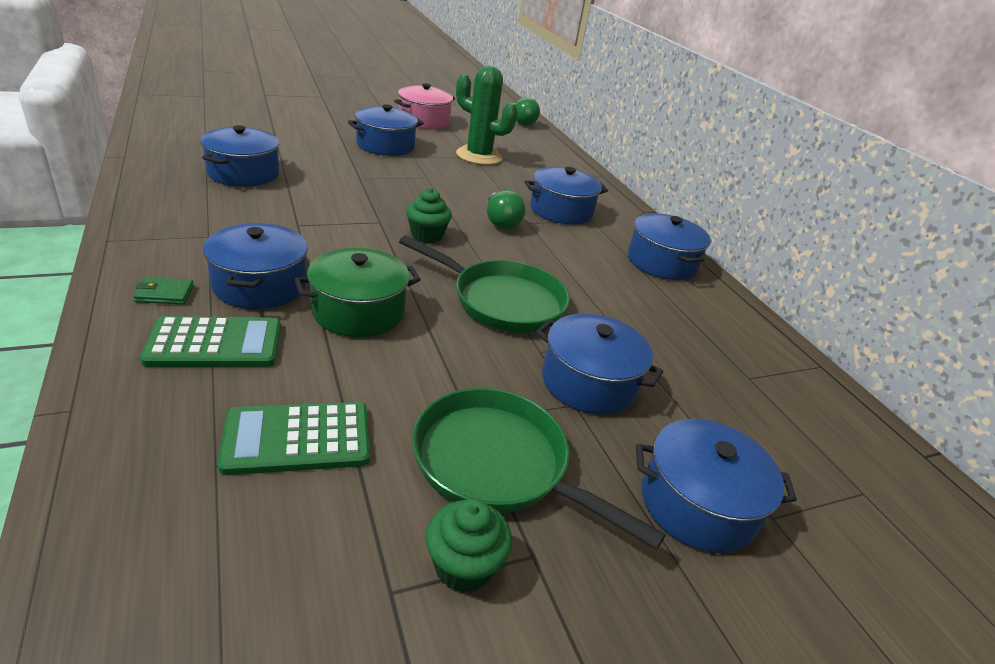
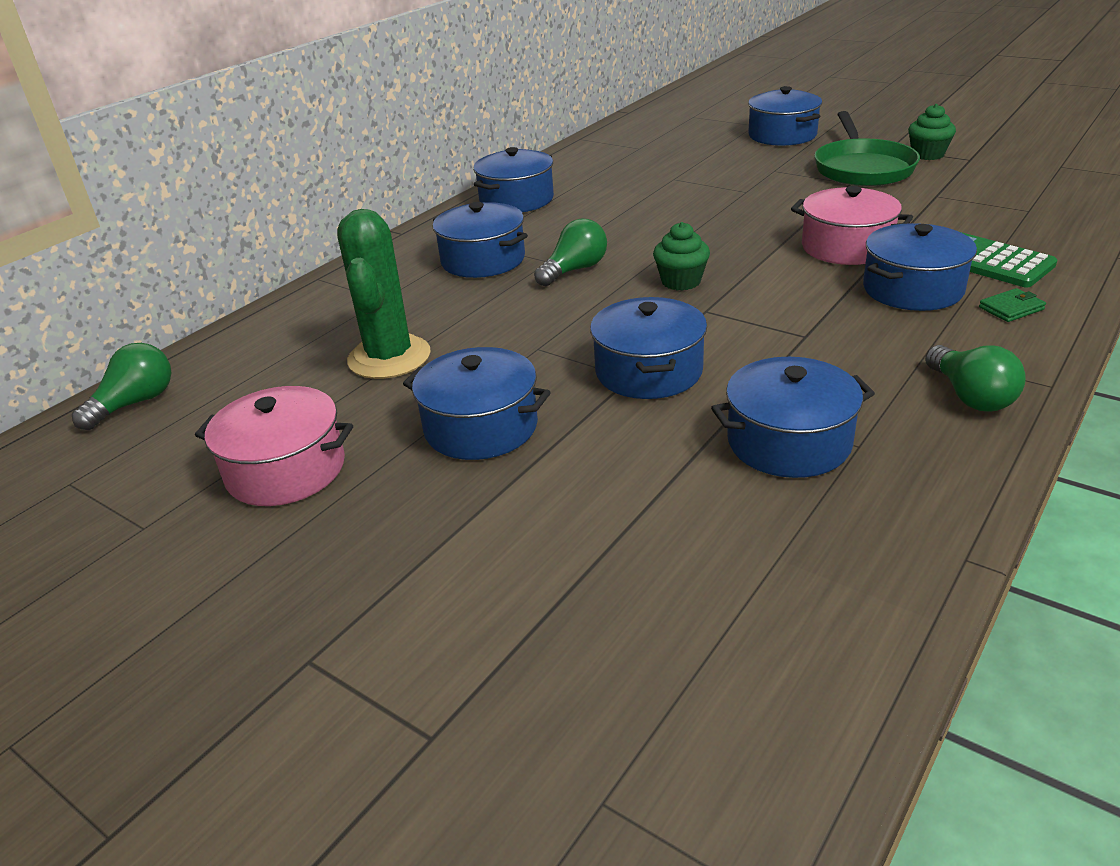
camera: 115 degrees left, 0 degrees up
(160, 219) = (970, 396): none -> green light bulb
(164, 294) = (1011, 308): green wallet -> green wallet turned 75 degrees counterclockwise
(297, 438) = (969, 205): green calculator -> none
(358, 311) = (846, 247): green pot -> pink pot
(501, 301) = (715, 219): green pan -> none
(589, 382) = (745, 173): blue pot -> blue pot (648, 371)

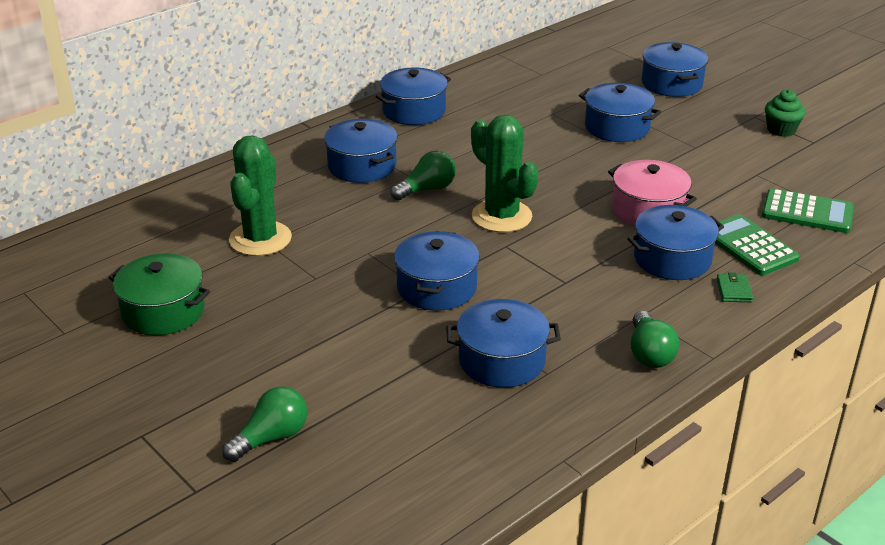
camera: 10 degrees right, 0 degrees up
(135, 403) = (77, 240): green light bulb -> green light bulb (271, 437)
(286, 470) = (163, 311): pink pot -> green pot
(481, 427) = (302, 307): blue pot -> blue pot (617, 127)
(681, 281) = (501, 216): green cupcake -> green cactus
(862, 168) = (715, 133): green pan -> none
(1011, 308) = (734, 290): green wallet -> green wallet turned 75 degrees counterclockwise
(1022, 220) = (807, 212): none -> green calculator

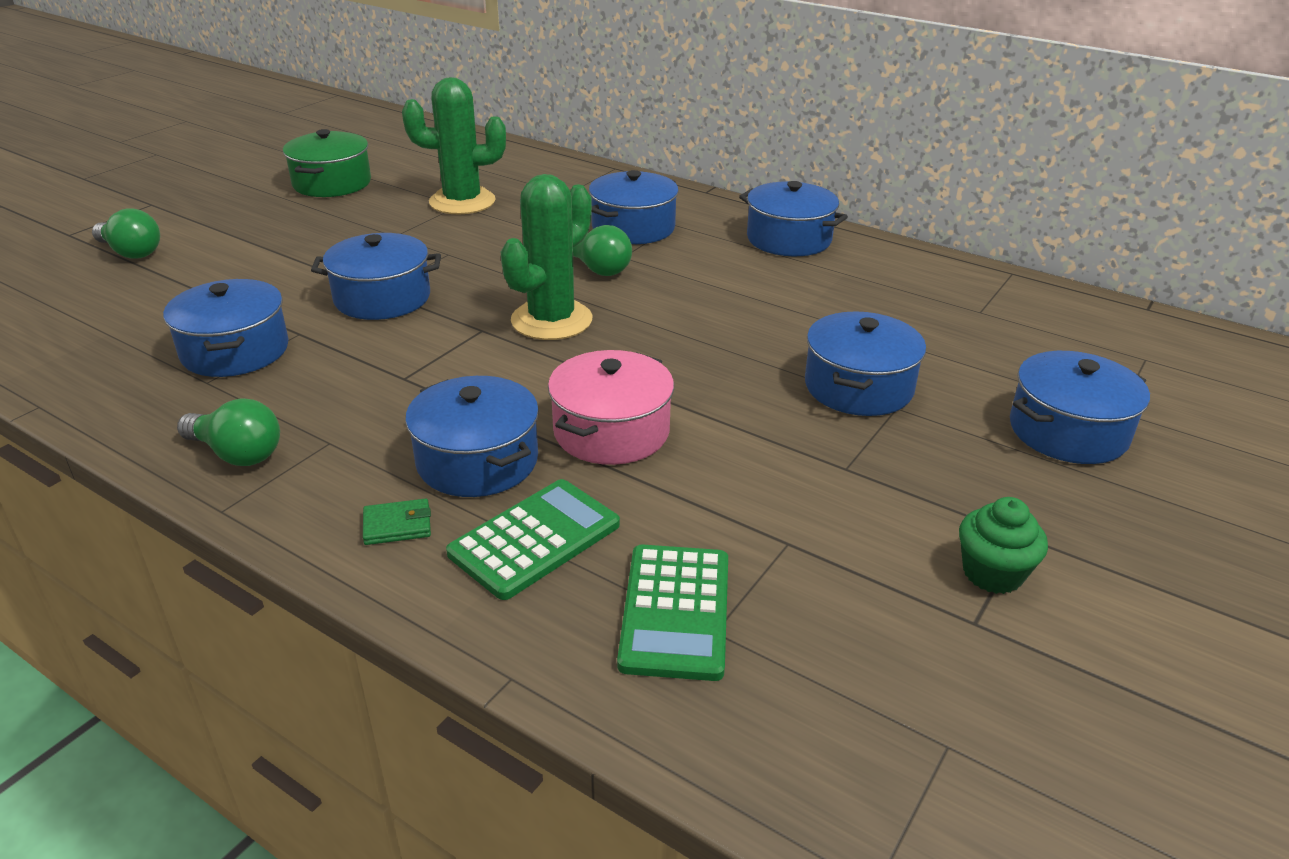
camera: 75 degrees right, 0 degrees up
(649, 353) = (237, 454): green light bulb -> green light bulb turned 135 degrees counterclockwise

